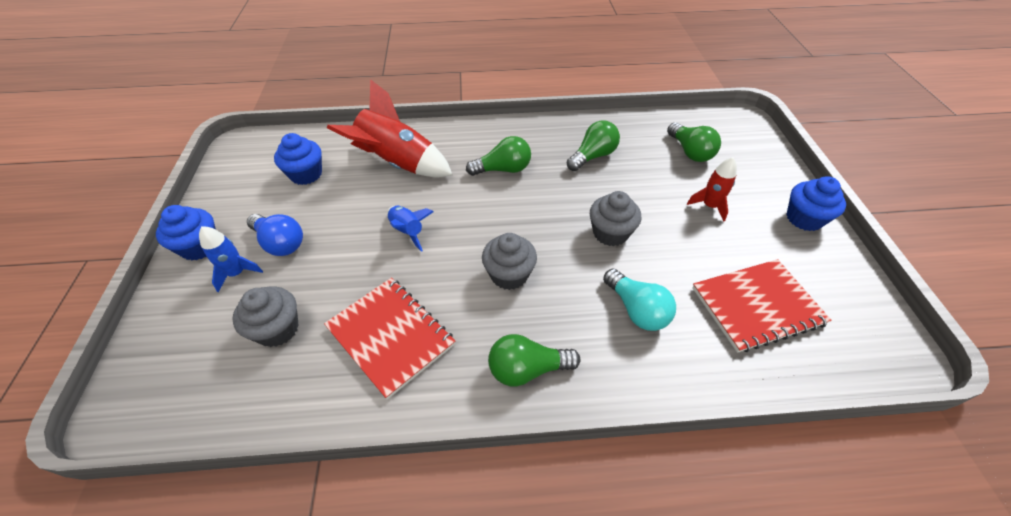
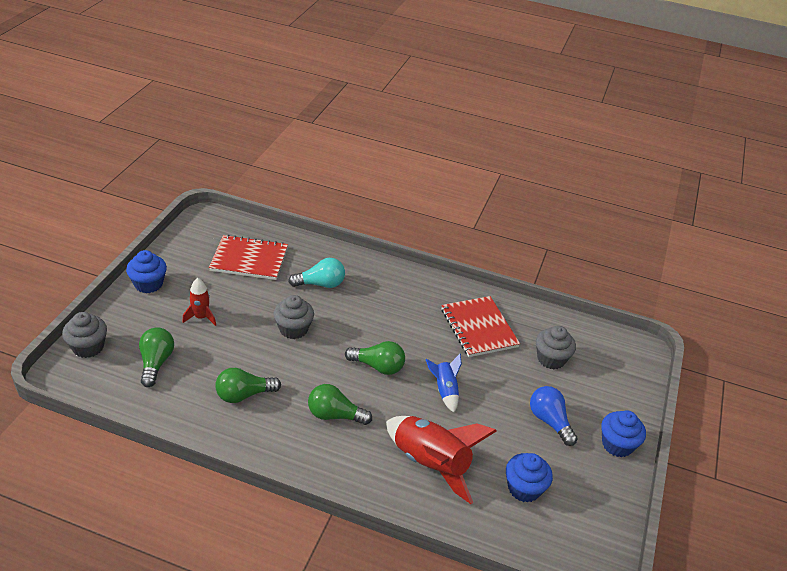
camera: 160 degrees left, 10 degrees down
(237, 273) = (583, 409): blue rocket -> none
(509, 274) = (385, 332): grey cupcake -> grey cupcake (88, 347)
(527, 369) = (406, 284): green light bulb -> green light bulb (378, 366)
(636, 310) = (321, 284): turquoise light bulb -> turquoise light bulb turned 90 degrees clockwise

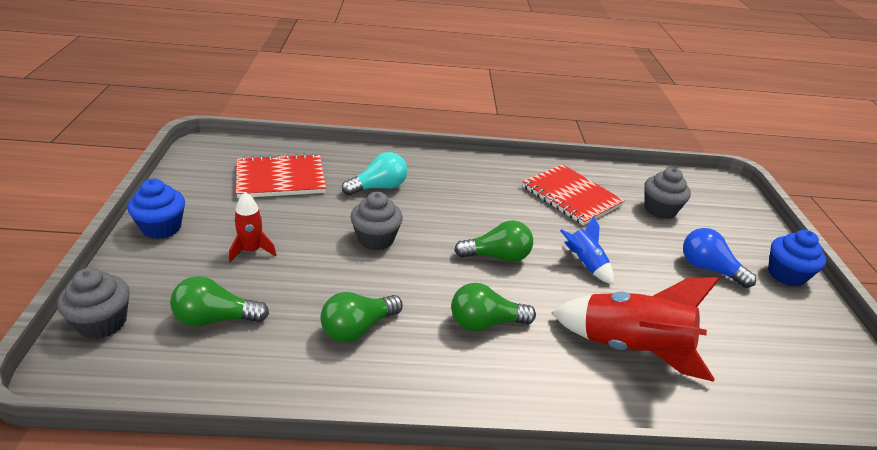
camera: 20 degrees left, 5 degrees down
(156, 363) = (215, 319): green light bulb -> green light bulb turned 75 degrees counterclockwise
(524, 488) = (744, 346): blue cupcake -> none

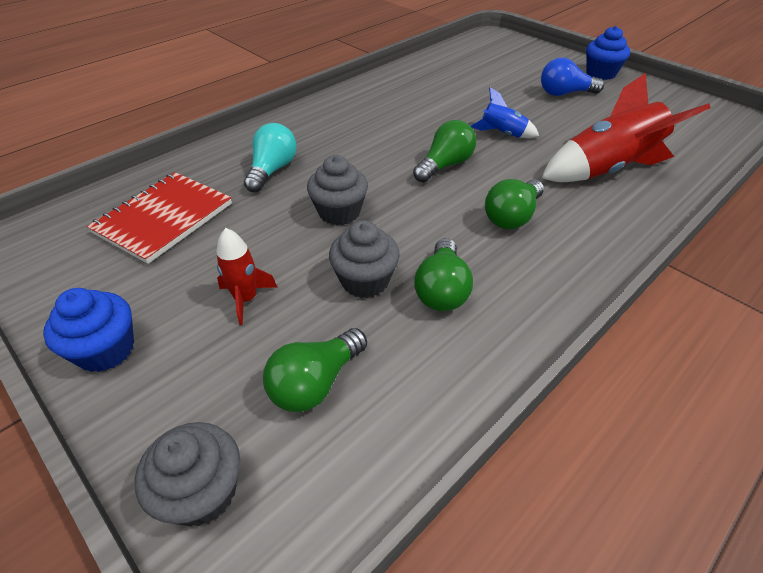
camera: 40 degrees left, 10 degrees up
(571, 196) = (422, 93): red notebook -> none
(660, 209) = (485, 72): grey cupcake -> grey cupcake (365, 281)

